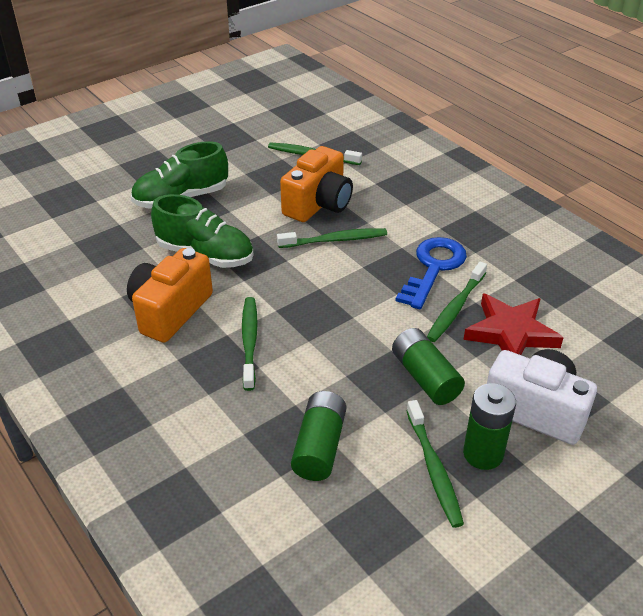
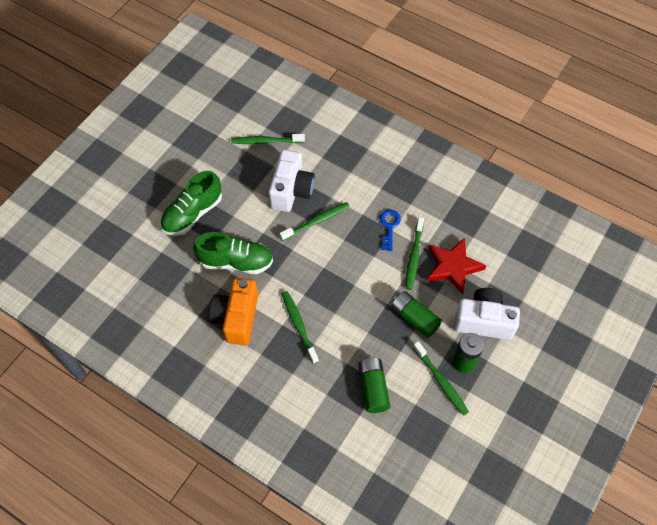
camera: 20 degrees left, 20 degrees up
(318, 204) = (291, 190): orange camera -> white camera
(433, 268) = (389, 227): blue key -> blue key, size x0.62

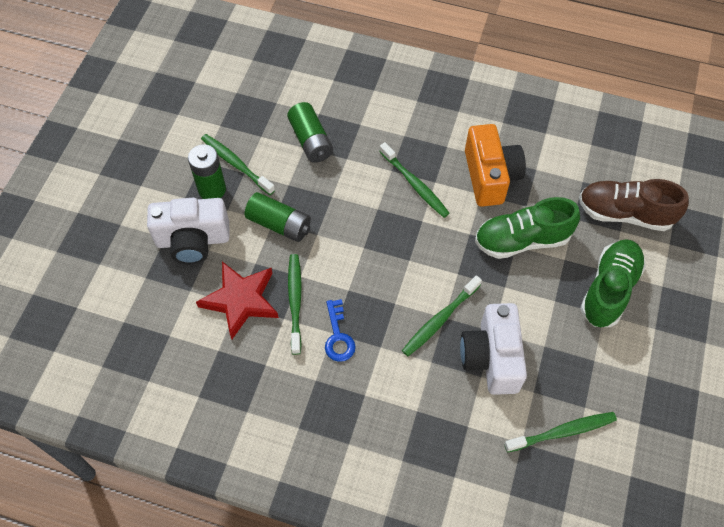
camera: 165 degrees right, 0 degrees up
(150, 263) = (625, 214): none -> brown shoe

